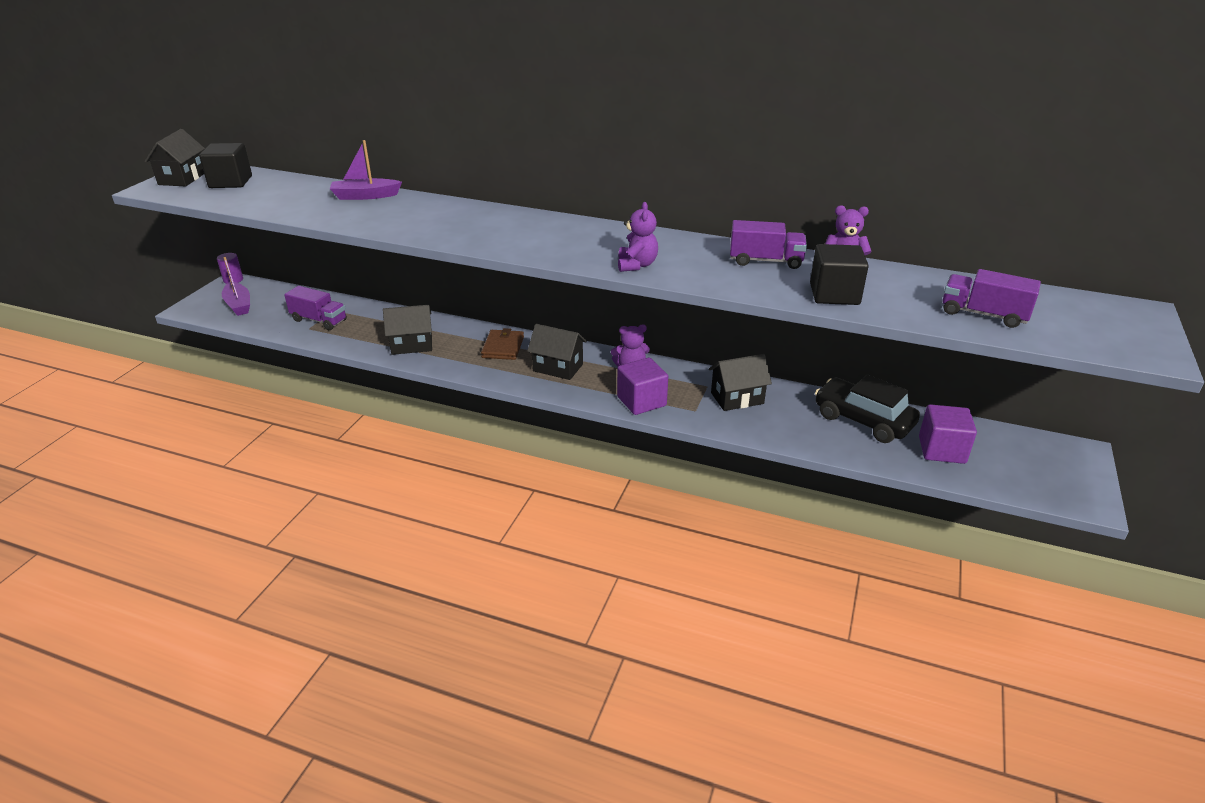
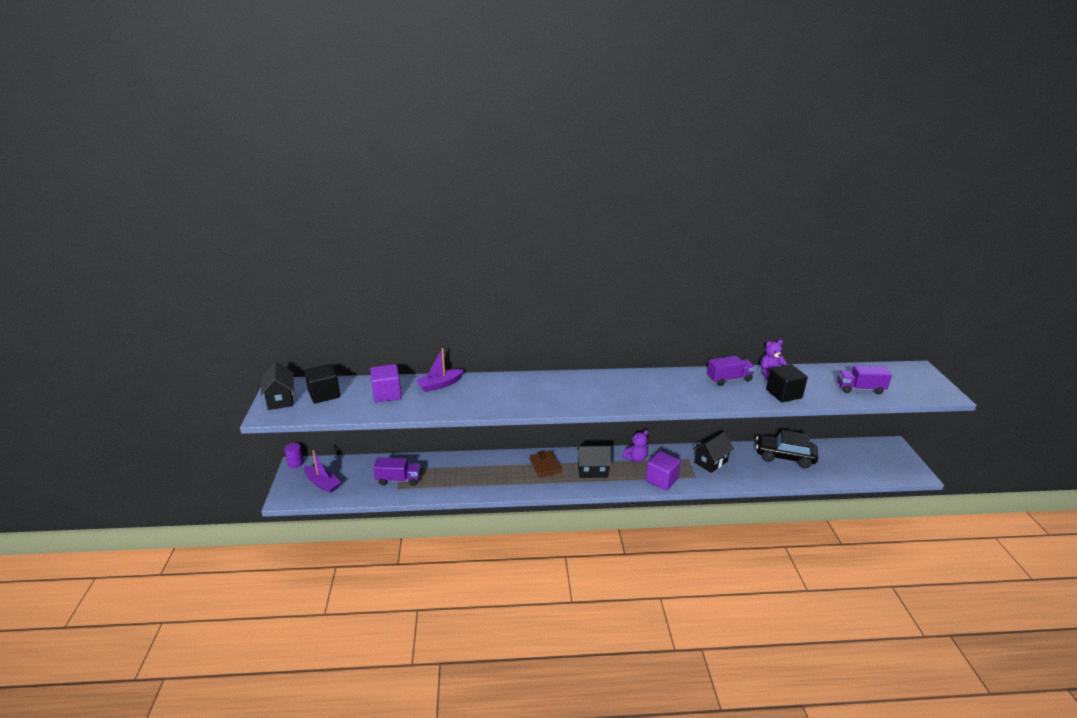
camera: 25 degrees left, 5 degrees down
(412, 345) = (483, 481): black house -> none
(636, 265) = (666, 400): purple teddy bear -> none
(941, 450) = (834, 464): purple cube -> purple cube (387, 394)

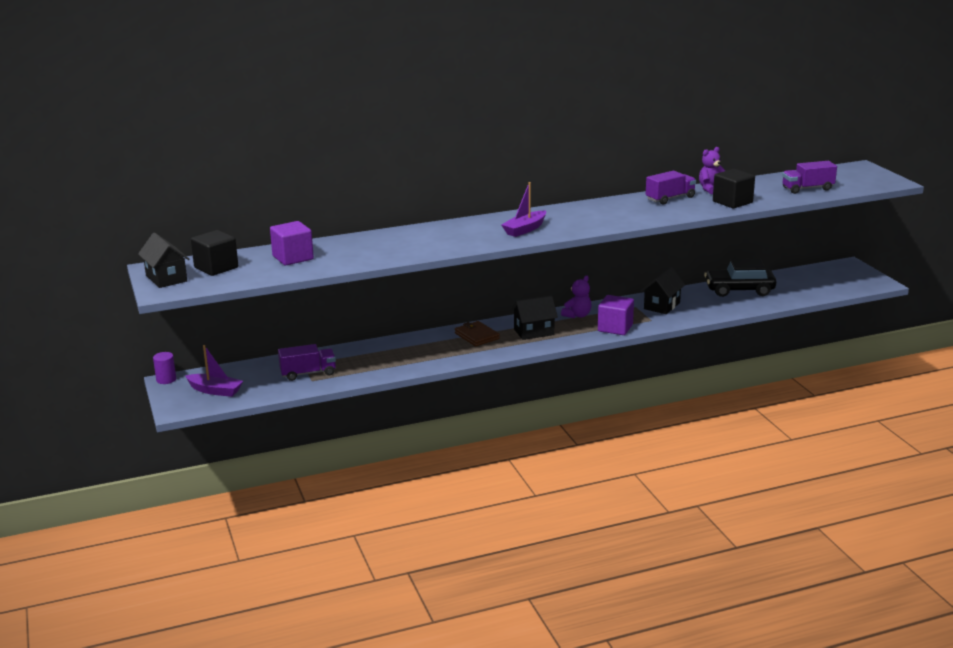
camera: 15 degrees left, 5 degrees down
(439, 385) = (349, 243): purple boat -> purple boat (525, 229)

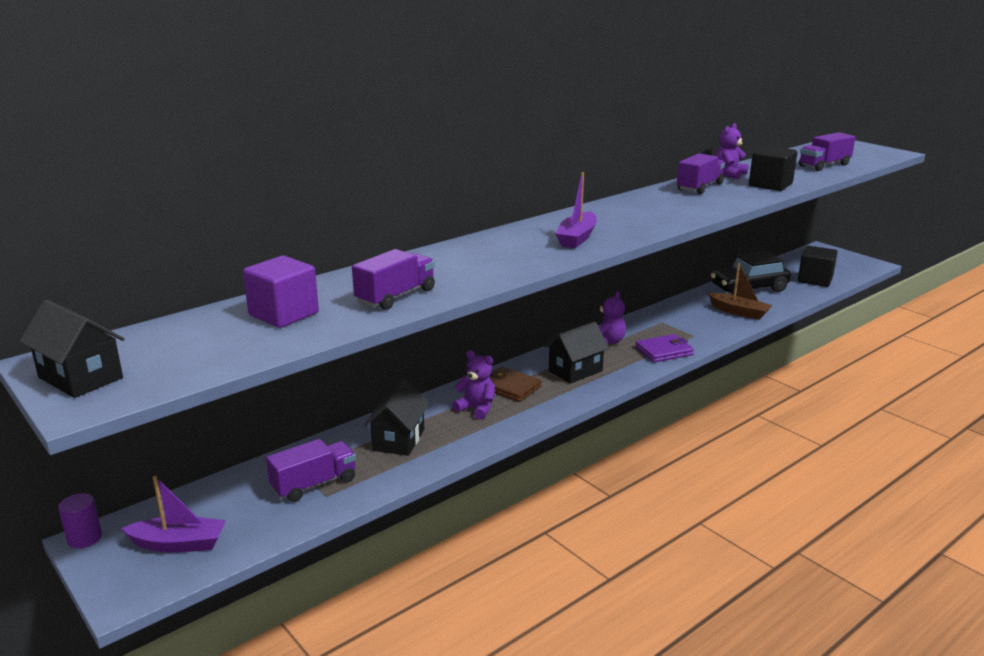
camera: 20 degrees left, 0 degrees up
(216, 267) = (163, 346): black cube -> black cube (815, 280)
(366, 255) = (396, 296): none -> purple truck
(442, 346) = (476, 408): none -> purple teddy bear
(615, 328) = (664, 351): purple cube -> purple wallet
(662, 306) = (688, 317): black house -> black house (399, 440)
(709, 307) = (739, 312): none -> brown boat

